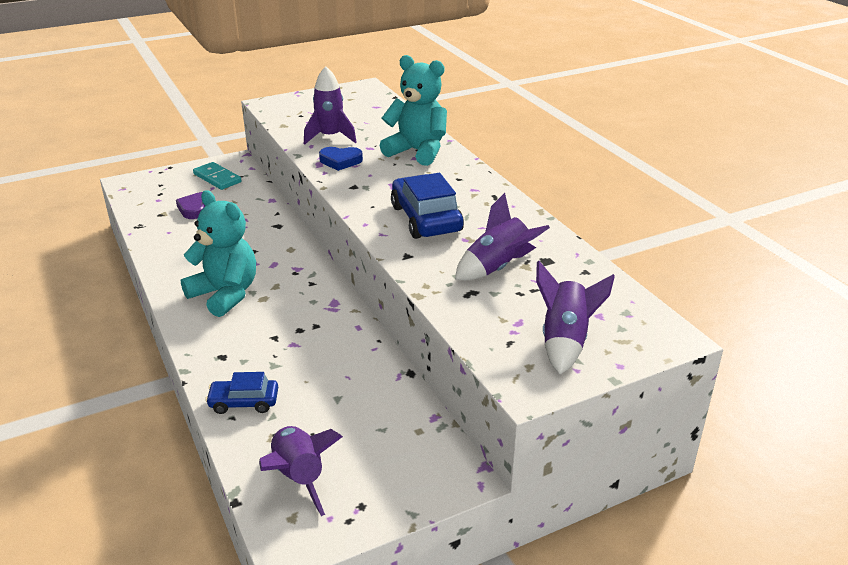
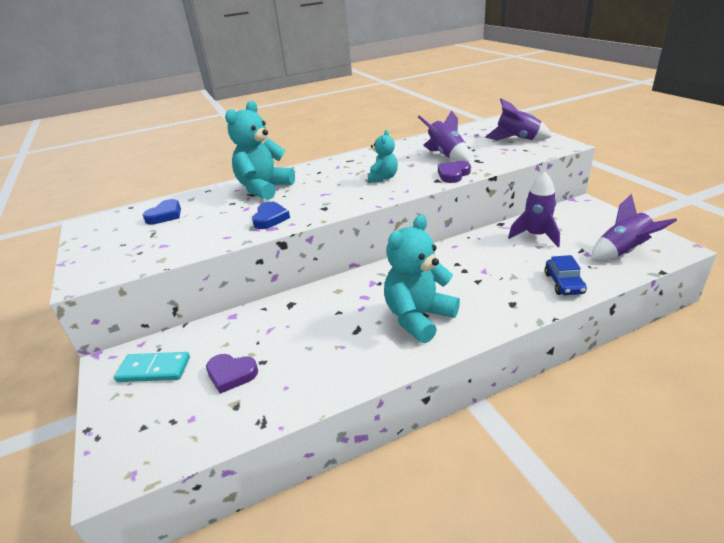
camera: 85 degrees left, 0 degrees up
(217, 178) = (154, 369): turquoise domino -> turquoise domino turned 45 degrees clockwise
(330, 137) = (211, 229): purple rocket -> purple rocket (536, 236)
(369, 114) = (165, 215): none -> blue heart
(422, 268) = (453, 174): none -> purple heart
(426, 219) = (383, 178): blue car -> turquoise teddy bear

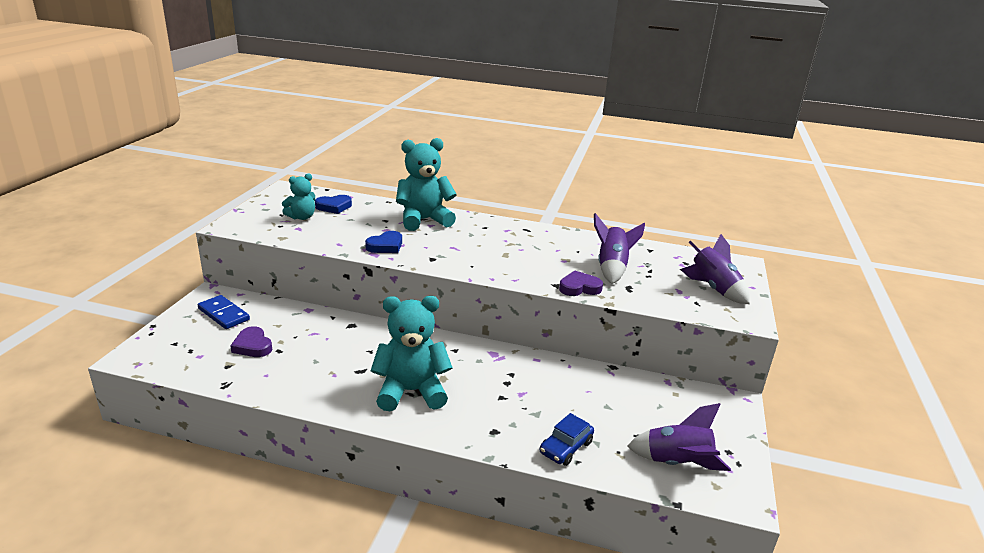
camera: 35 degrees right, 5 degrees down
(154, 369) = (224, 314): turquoise domino -> blue domino
(383, 178) = (519, 259): turquoise teddy bear -> turquoise teddy bear (302, 217)
(536, 236) = (623, 396): purple rocket -> none

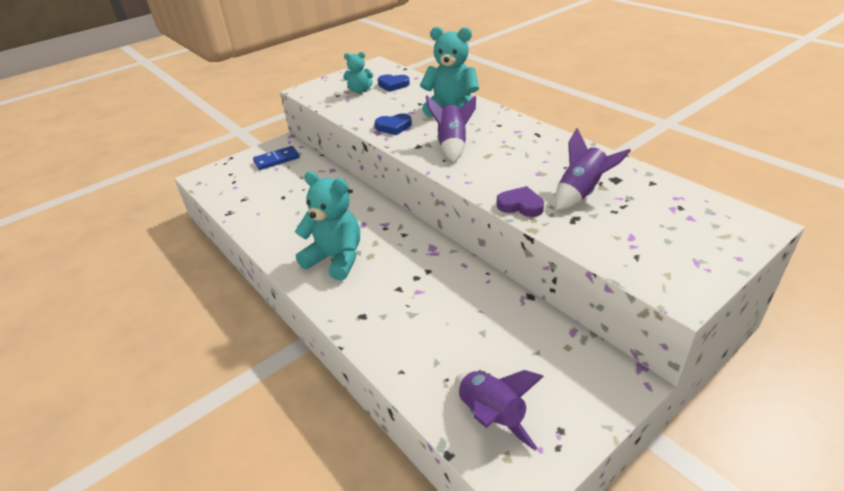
camera: 40 degrees right, 10 degrees up
(224, 314) = (277, 160): blue domino -> blue domino turned 75 degrees clockwise
(252, 346) = (271, 189): purple heart -> none
(566, 447) = (404, 355): blue car -> none
(713, 288) = (680, 246): purple rocket -> purple rocket (452, 145)

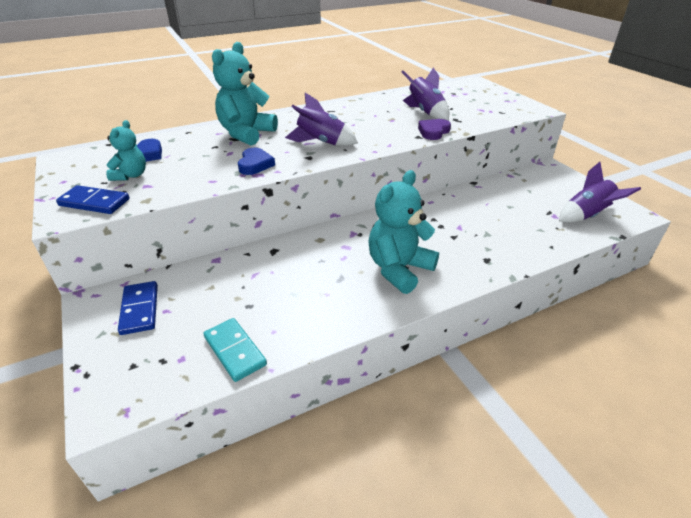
camera: 80 degrees left, 0 degrees up
(240, 203) = (234, 351): none -> turquoise domino
(321, 92) = (94, 202): none -> blue domino

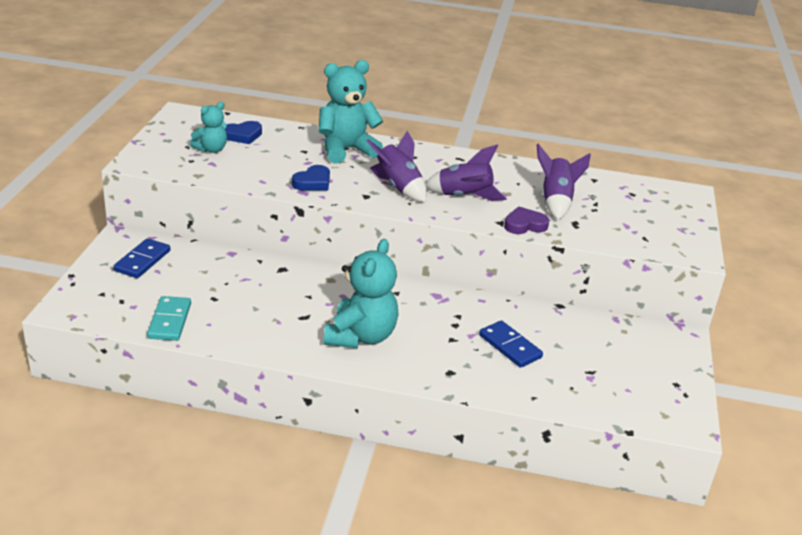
camera: 35 degrees right, 5 degrees down
(94, 202) = (163, 161): blue domino -> blue domino (510, 346)
(399, 269) = (361, 336): turquoise teddy bear -> turquoise teddy bear turned 120 degrees clockwise
(587, 215) = (628, 396): purple rocket -> purple rocket (464, 197)

